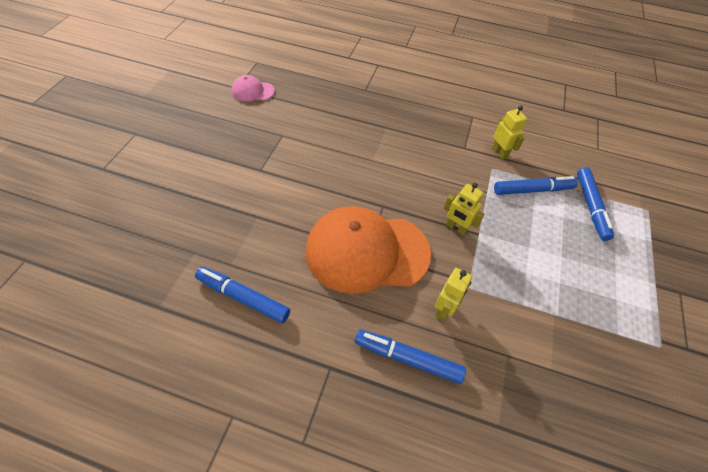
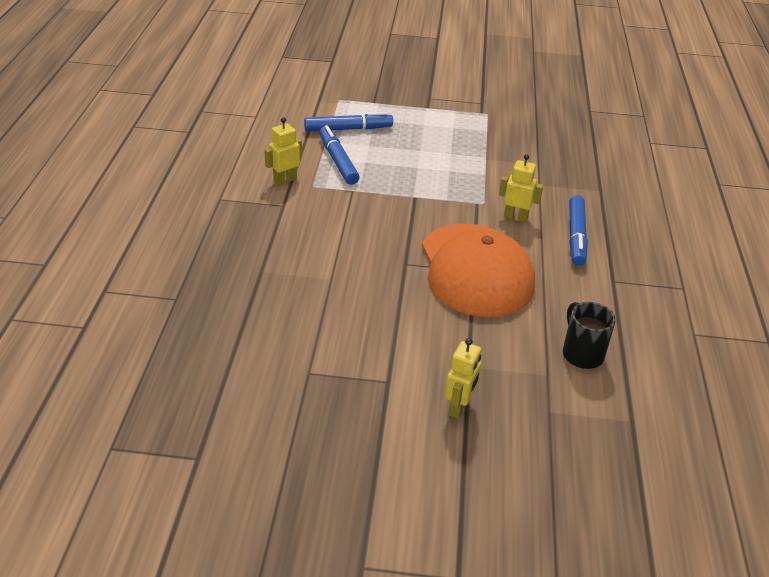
camera: 100 degrees left, 15 degrees down
(243, 298) = (581, 353): blue marker -> black mug
(252, 91) = (205, 432): pink cap -> none
(456, 228) = (414, 211): yellow robot -> yellow robot (459, 407)

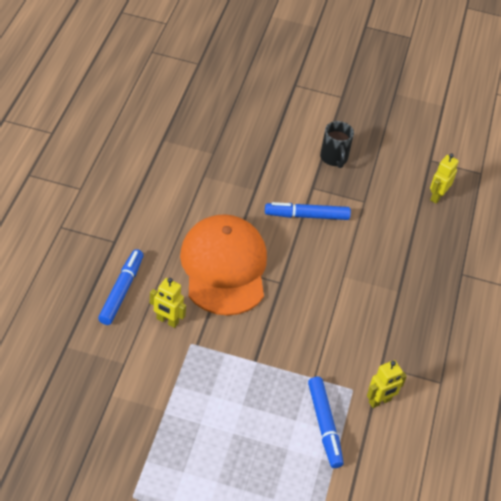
camera: 175 degrees left, 10 degrees up
(348, 129) = (307, 483): blue marker -> blue marker (307, 216)
(459, 407) = (270, 164): yellow robot -> yellow robot (437, 196)
(581, 353) = (172, 186): black mug -> black mug (334, 158)

